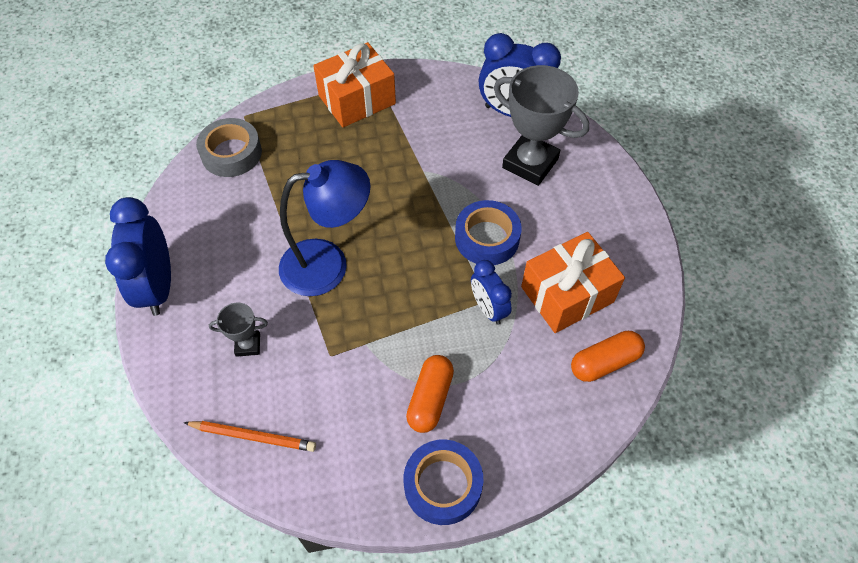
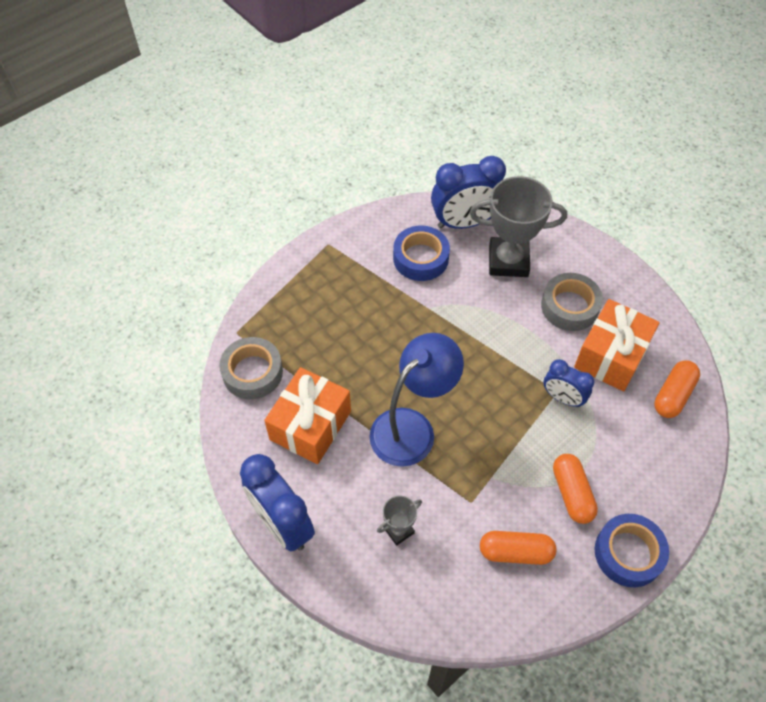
camera: 30 degrees left, 0 degrees up
(253, 436) = (461, 601): orange pencil -> none
(335, 422) = (515, 552): none -> orange capsule
(357, 99) = (326, 271): orange gift -> orange gift (310, 425)
(487, 238) = (520, 341): blue tape -> blue tape (420, 258)
(560, 230) = (569, 306): none -> grey tape

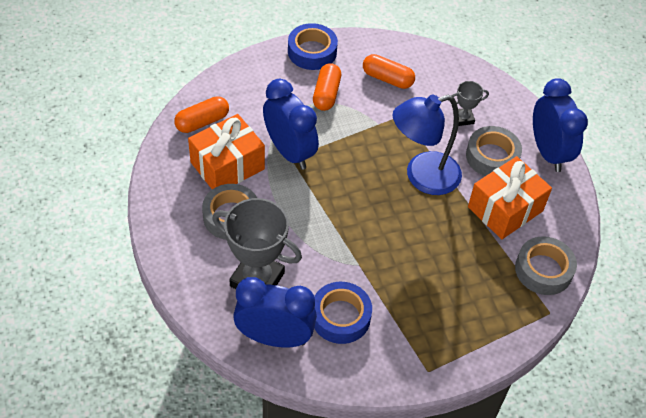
camera: 160 degrees left, 5 degrees down
(346, 488) = (492, 157): none -> grey tape
(562, 398) = (290, 152): blue clock -> blue clock, size x1.70

